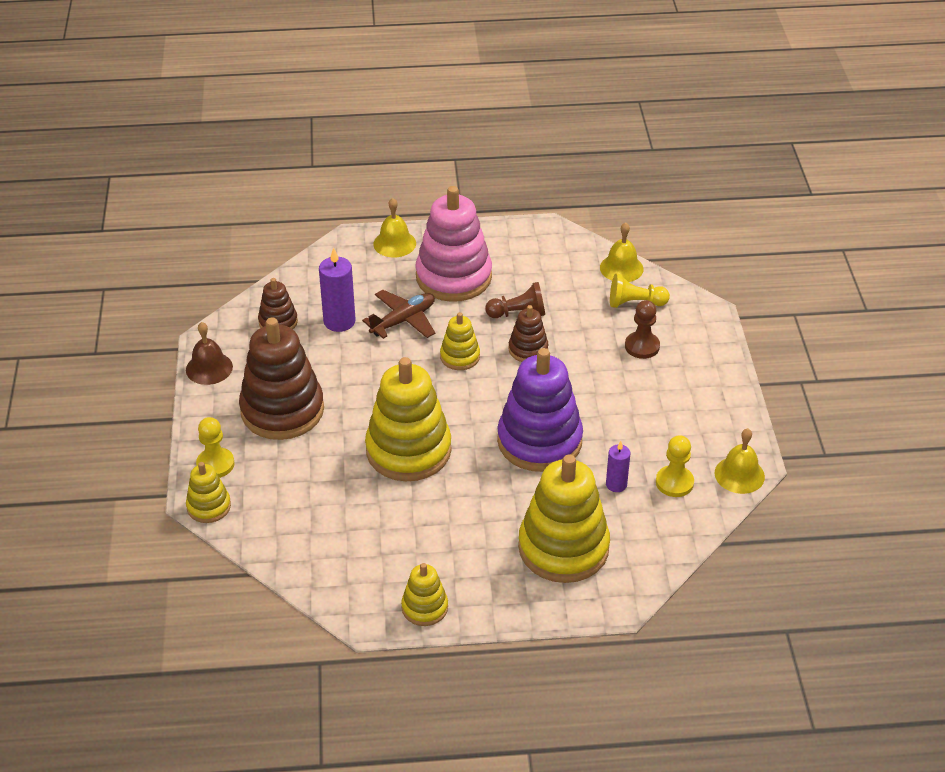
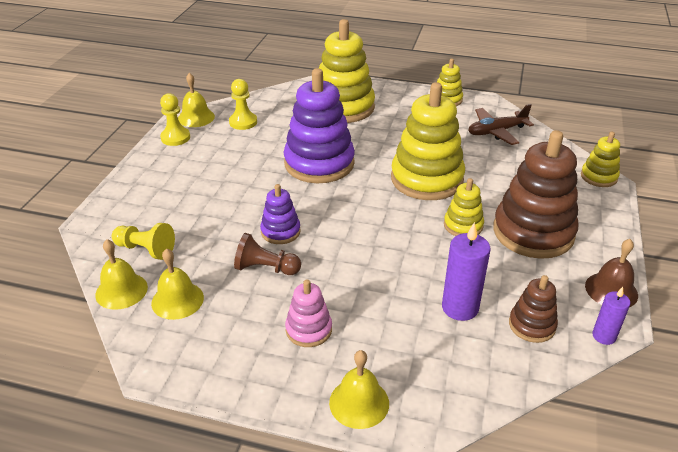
camera: 160 degrees left, 5 degrees down
(215, 464) = (596, 204): yellow pawn -> yellow pawn (175, 138)
(403, 320) = (388, 291): brown plane -> brown plane (496, 132)
(453, 277) = (308, 330): pink stacking toy -> pink stacking toy, size x0.50
(460, 357) = (348, 240): yellow stacking toy -> yellow stacking toy (463, 225)
(528, 349) = (280, 231): brown stacking toy -> purple stacking toy
(570, 272) = (177, 300): none -> yellow bell
(616, 484) = (283, 129): purple candle -> purple candle (604, 336)
(642, 346) = (178, 210): brown pawn -> none

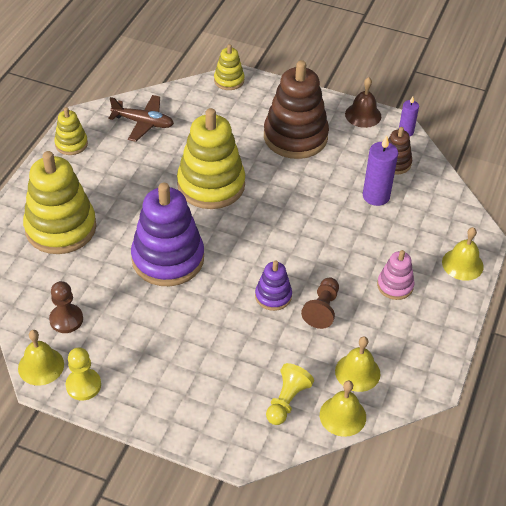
camera: 85 degrees left, 10 degrees up
(243, 122) = (66, 319): yellow pawn -> brown pawn
(463, 225) = (281, 175): yellow stacking toy -> none
(496, 132) = (143, 123): brown plane -> brown plane turned 60 degrees counterclockwise

